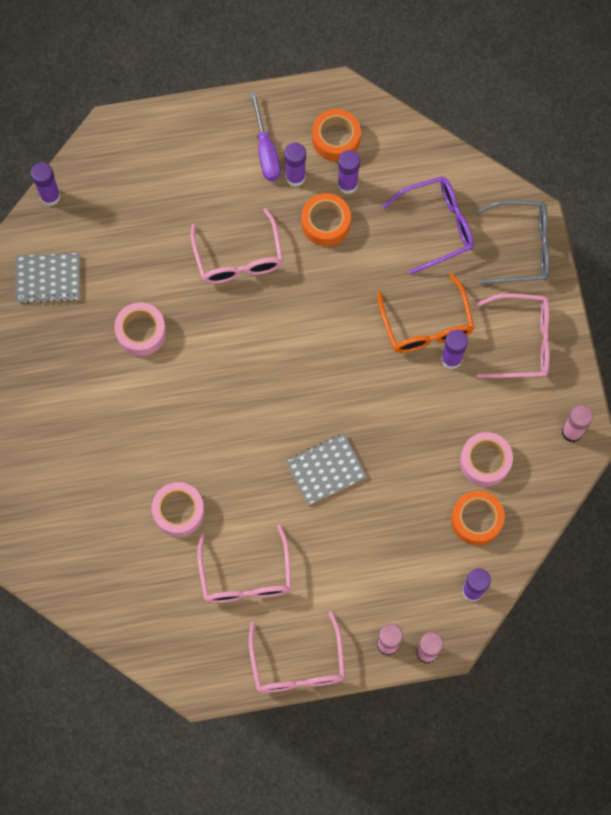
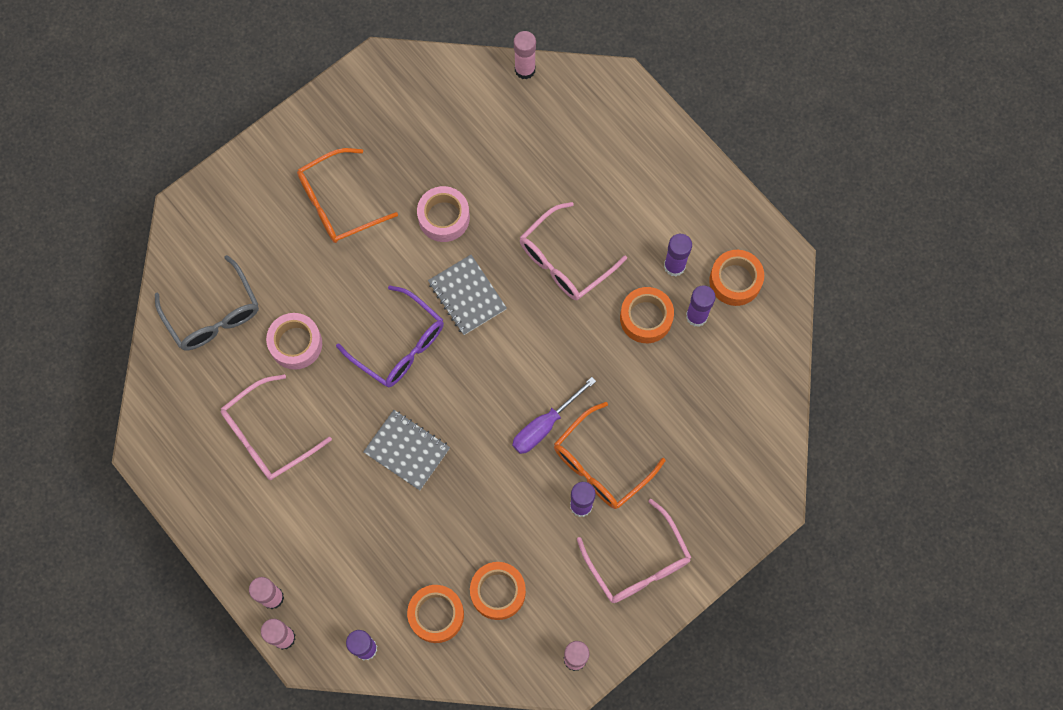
camera: 60 degrees right, 0 degrees up
(48, 279) = (447, 112): grey notebook -> grey notebook (467, 296)
(50, 196) = (525, 70): purple glue stick -> pink glue stick
(74, 411) = (337, 203): none -> orange glasses
(266, 150) = (684, 226): purple screwdriver -> purple screwdriver (545, 425)
(298, 665) = (210, 527): pink glasses -> none
(437, 226) = (706, 420): purple glasses -> purple glasses (400, 345)
(485, 461) = (498, 592): pink tape -> orange tape
(522, 247) = (733, 511): grey glasses -> grey glasses (213, 315)

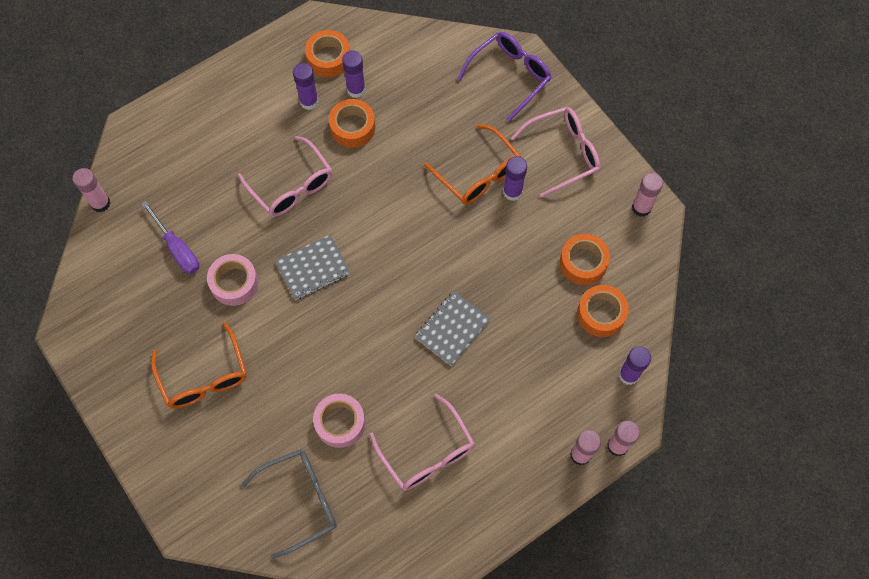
camera: 85 degrees left, 5 degrees down
(400, 345) = (353, 329): purple glasses -> purple glasses (510, 76)
(545, 425) = (440, 214): purple screwdriver -> purple screwdriver (177, 248)

